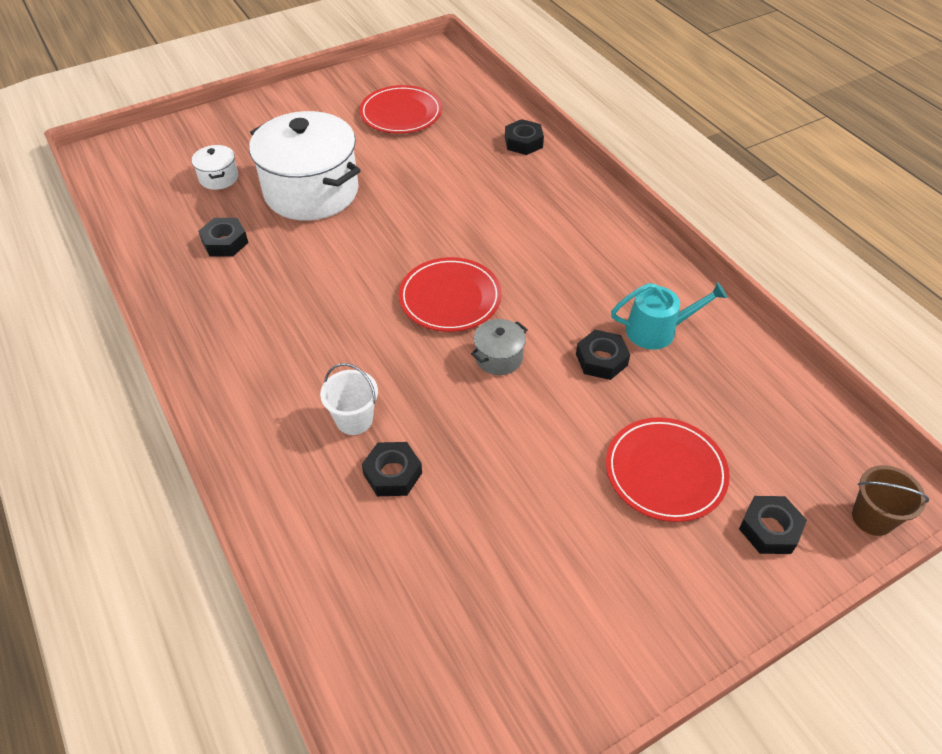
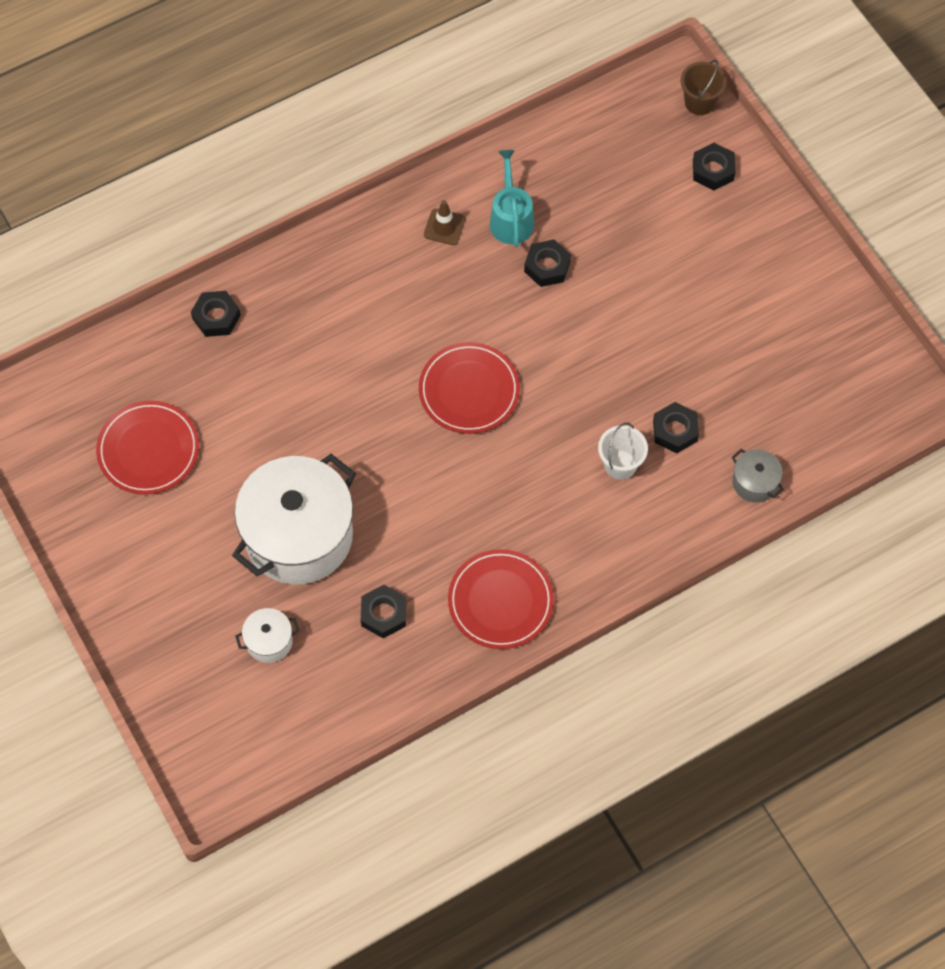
camera: 90 degrees left, 15 degrees up
(498, 357) = (546, 349): grey pot -> grey pot (754, 482)
(637, 279) = (444, 227): none -> brown traffic cone
(665, 471) = (664, 232): red plate -> red plate (500, 601)

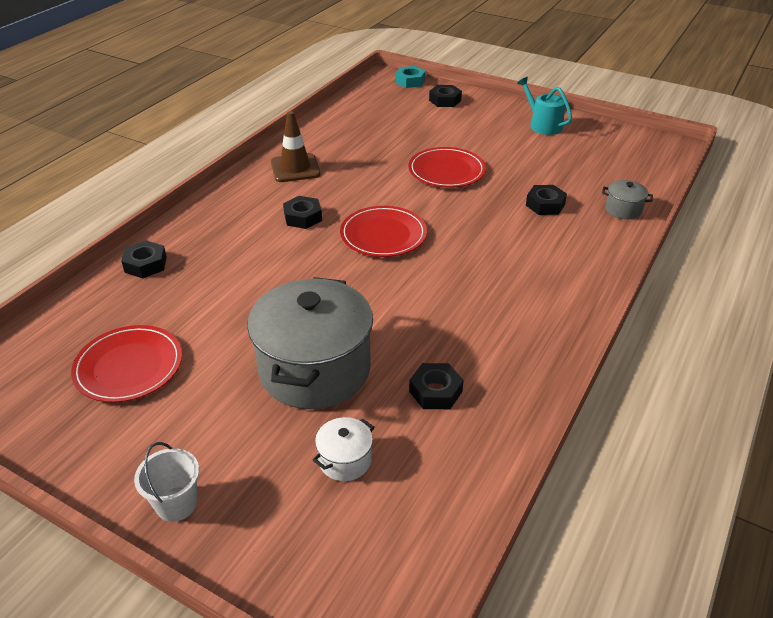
camera: 30 degrees left, 25 degrees down
(299, 536) = (315, 369): white pot -> grey pot
(444, 227) = (295, 168): brown traffic cone -> brown traffic cone, size x1.62
(500, 601) = (523, 341): red plate -> red plate (446, 171)
(511, 219) = (338, 152): turquoise watering can -> turquoise watering can (543, 125)
(547, 266) = (382, 163): black nut -> black nut (303, 217)
(620, 465) = (528, 233): white bucket -> white bucket (176, 504)
(699, 102) = (410, 81): brown bucket -> turquoise nut

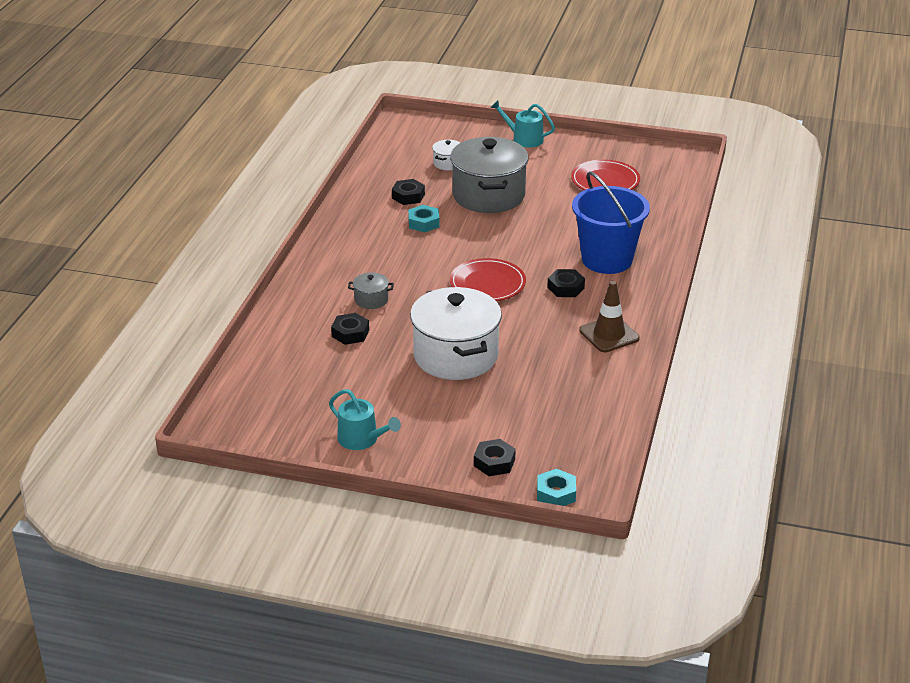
camera: 165 degrees right, 5 degrees down
(145, 264) = (658, 234): black nut -> none
(176, 504) = (524, 139): white bucket -> turquoise watering can
(234, 242) = (607, 260): none -> blue bucket
(428, 334) = (423, 223): none -> turquoise nut
(446, 171) = (455, 356): red plate -> white pot
(623, 210) = (275, 340): grey pot -> grey pot (371, 300)

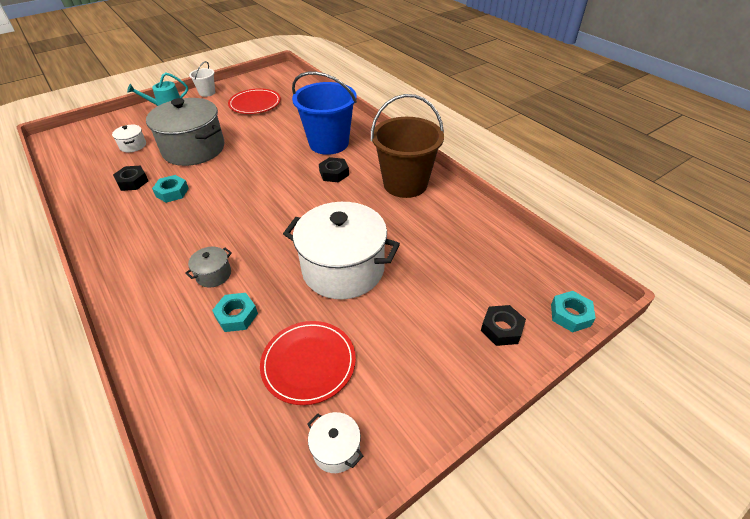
camera: 50 degrees left, 10 degrees up
(306, 432) = (336, 449): none -> white pot
(350, 333) = (236, 316): black nut -> turquoise nut
(362, 439) = (390, 406): turquoise watering can -> none
(487, 283) = (282, 203): red plate -> red plate (308, 363)
(580, 143) = (207, 93): none -> white bucket
(609, 334) = (405, 184): brown traffic cone -> brown bucket

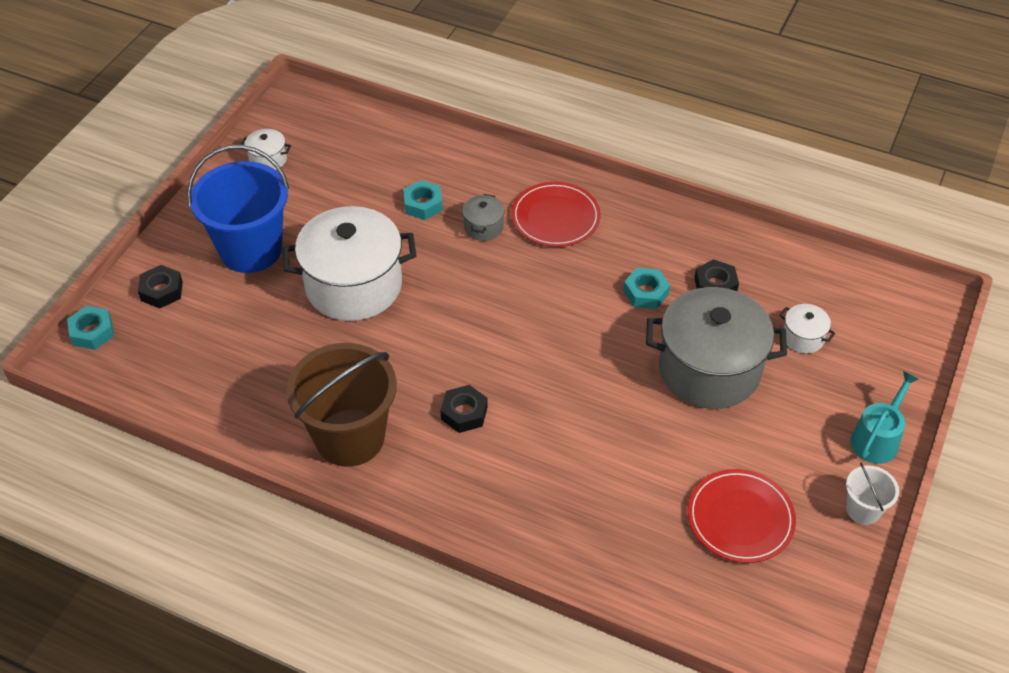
camera: 150 degrees right, 5 degrees up
(308, 363) = (327, 197): red plate -> red plate (555, 217)
(329, 143) = (521, 472): blue bucket -> blue bucket (251, 250)

